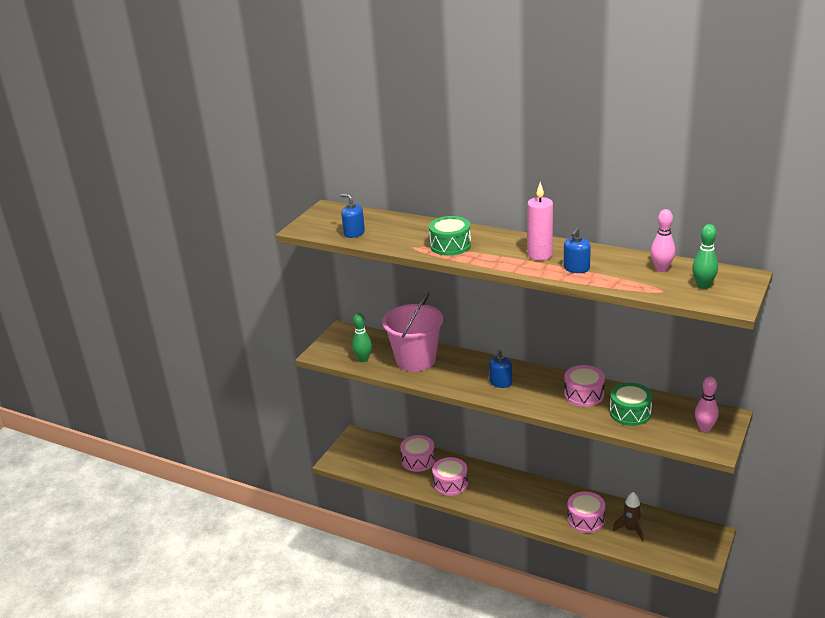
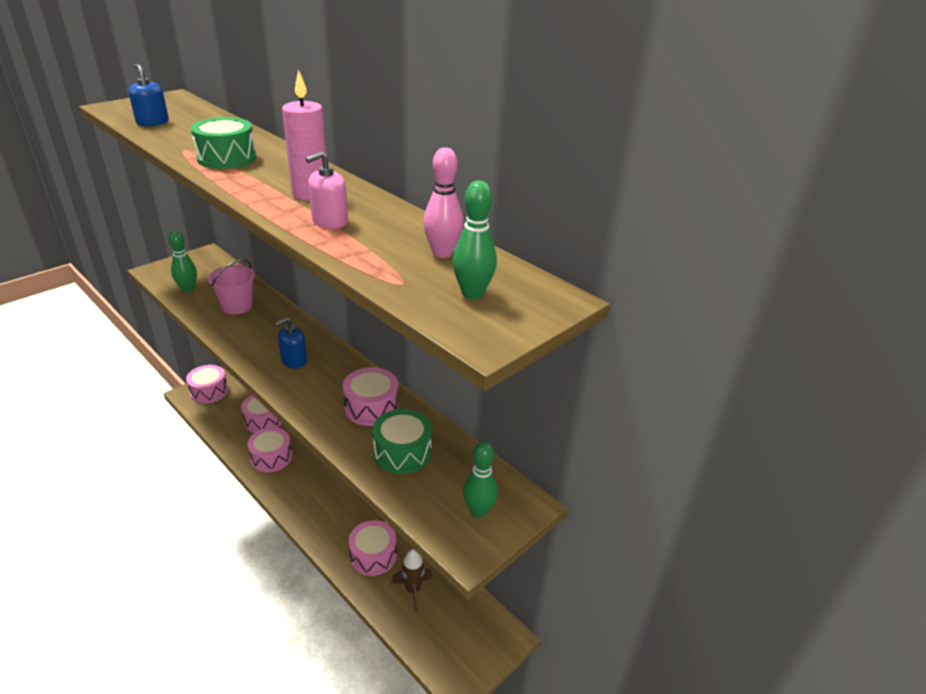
camera: 15 degrees right, 5 degrees up
(351, 454) = (209, 391): none -> pink drum
(415, 360) = (237, 306): pink bucket -> pink bucket, size x0.60
(576, 268) = (329, 221): blue soap dispenser -> pink soap dispenser
(704, 428) = (478, 511): pink bowling pin -> green bowling pin

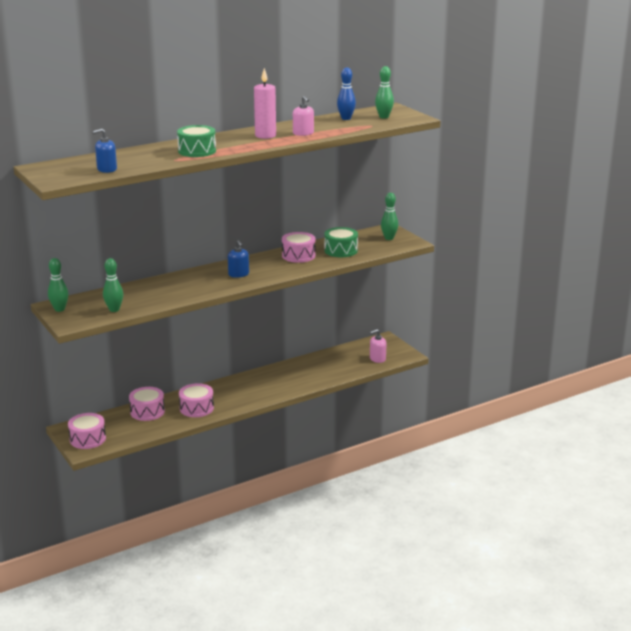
camera: 75 degrees left, 10 degrees down
(194, 259) = (59, 309): none -> green bowling pin
(237, 306) = (154, 292): pink bucket -> none
(373, 555) = (312, 373): pink drum -> none
(413, 590) = (343, 362): brown rocket -> none
(434, 636) = (377, 359): none -> pink soap dispenser
(442, 253) = (346, 118): pink bowling pin -> blue bowling pin

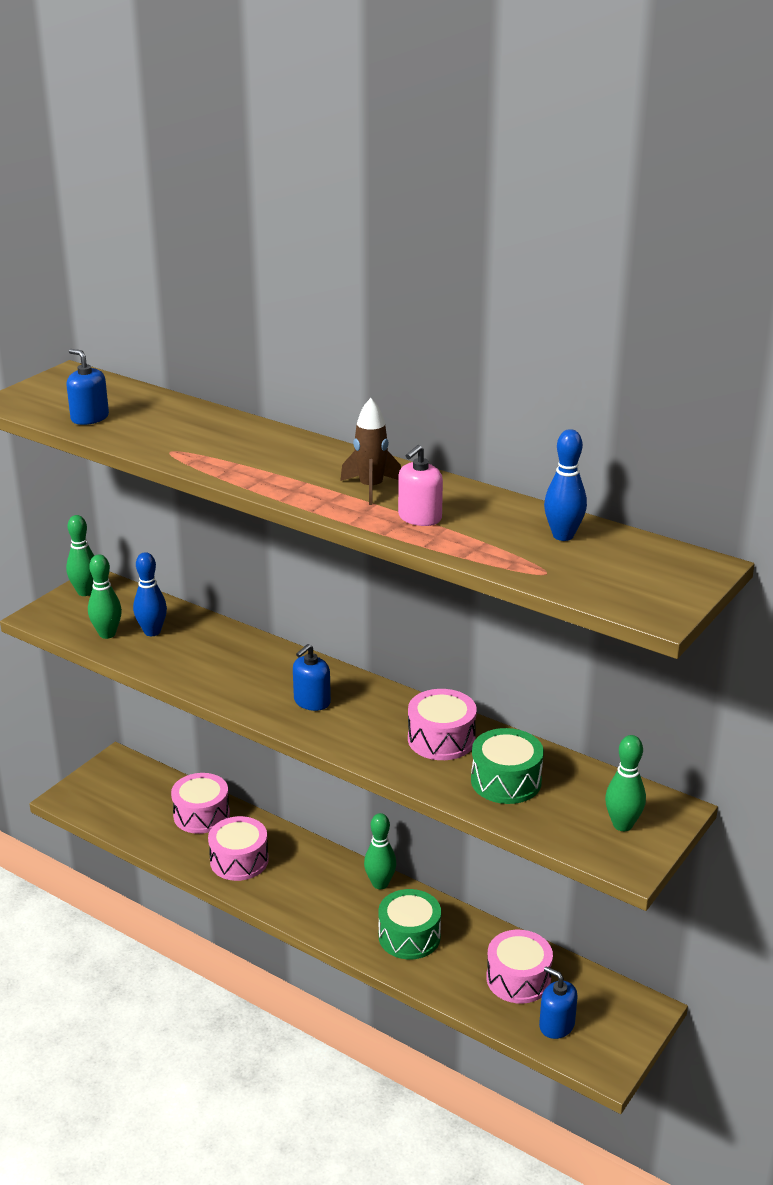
camera: 65 degrees right, 5 degrees up
(87, 439) = (98, 790): pink drum -> pink drum (518, 979)
(127, 298) = (152, 632): none -> blue bowling pin
(197, 151) = (232, 456): green drum -> green drum (409, 936)
(265, 136) = (371, 488): pink candle -> brown rocket
(377, 359) = (556, 1025): pink soap dispenser -> blue soap dispenser
(384, 117) = (620, 572): green bowling pin -> green bowling pin (380, 884)

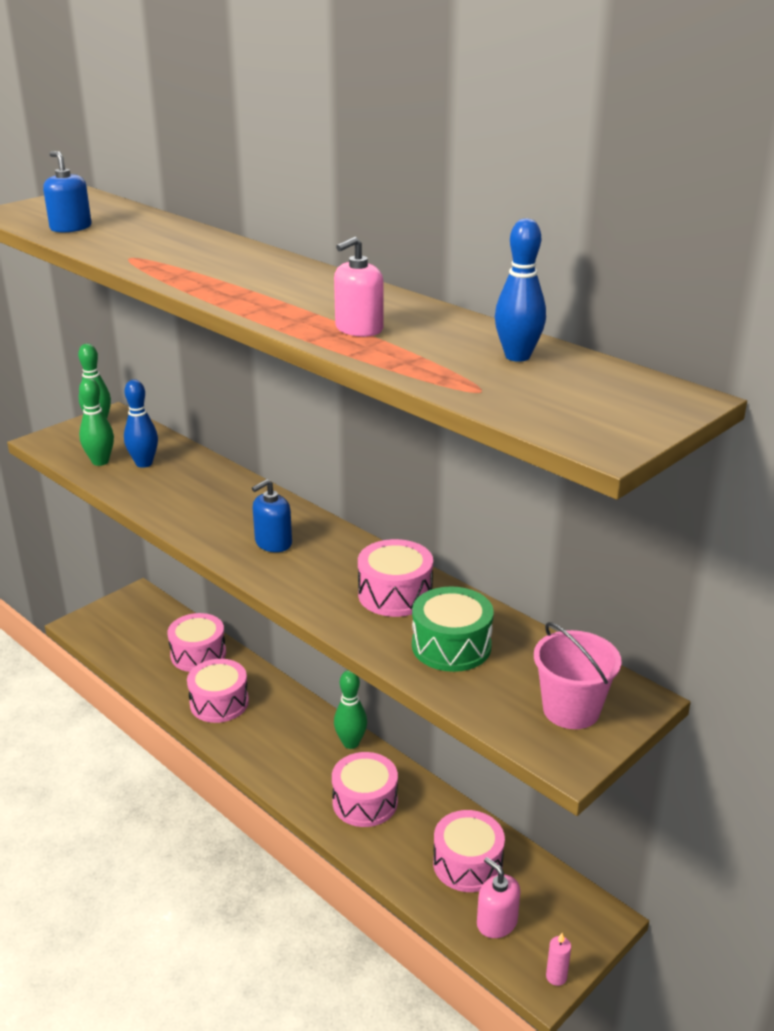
camera: 10 degrees right, 0 degrees up
(371, 488) = (320, 300): brown rocket -> none
(409, 936) = (365, 802): green drum -> pink drum
(556, 1025) = (497, 922): blue soap dispenser -> pink soap dispenser
(618, 1062) = (556, 977): none -> pink candle
(622, 825) = (571, 710): green bowling pin -> pink bucket

